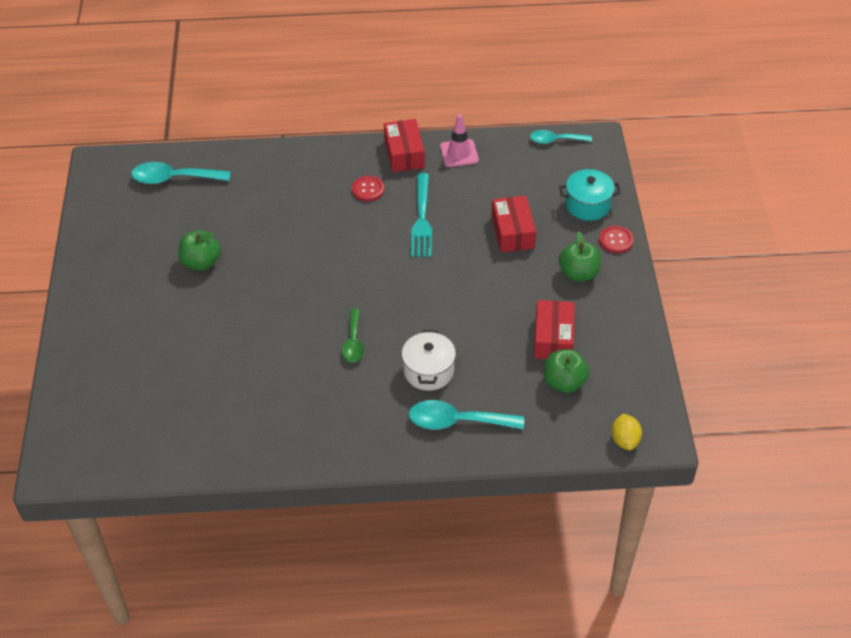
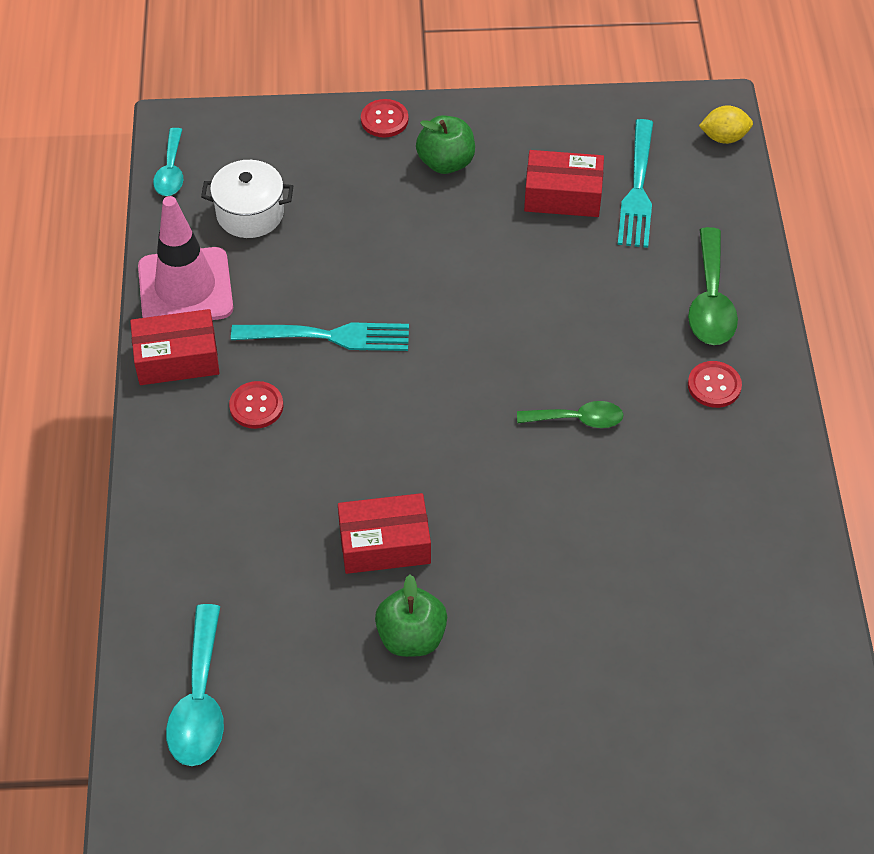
camera: 90 degrees left, 5 degrees up
(380, 419) = (714, 386): none -> red button
(428, 371) = (627, 330): white pot -> white pot (250, 213)
(456, 421) = (710, 301): turquoise spoon -> green spoon
(459, 153) = (185, 288): pink traffic cone -> pink traffic cone, size x1.61
(513, 232) = (362, 229): red box -> red box (384, 543)
(564, 382) = (637, 189): green apple -> turquoise fork
(587, 205) = (313, 144): turquoise pot -> none

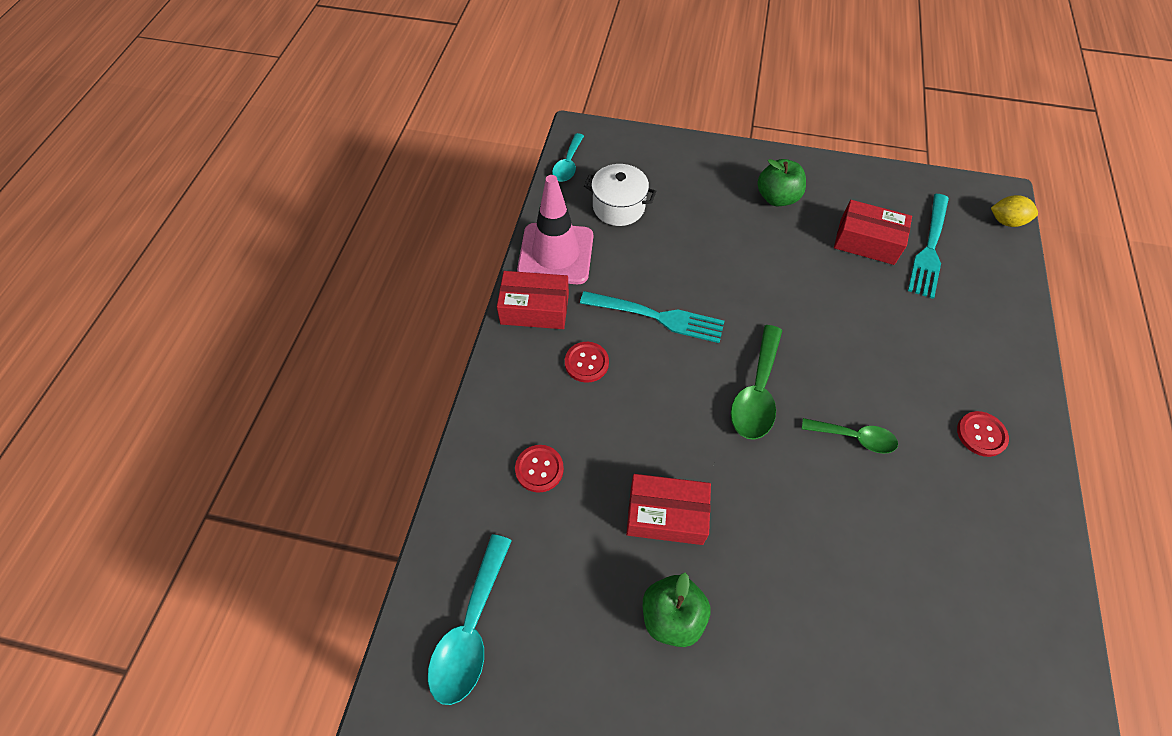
camera: 15 degrees right, 5 degrees up
(384, 120) = (735, 157): red button -> red button (539, 469)
(710, 301) = (984, 356): green spoon -> green spoon (756, 393)

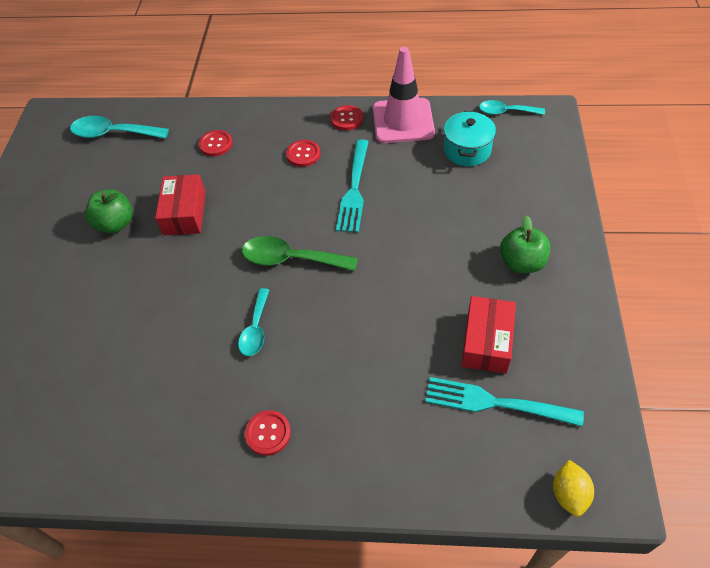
camera: 85 degrees right, 5 degrees down
(534, 309) = (346, 119): red box -> red button
(618, 207) = (467, 150): white pot -> turquoise pot
(855, 437) = (256, 329): green spoon -> turquoise spoon

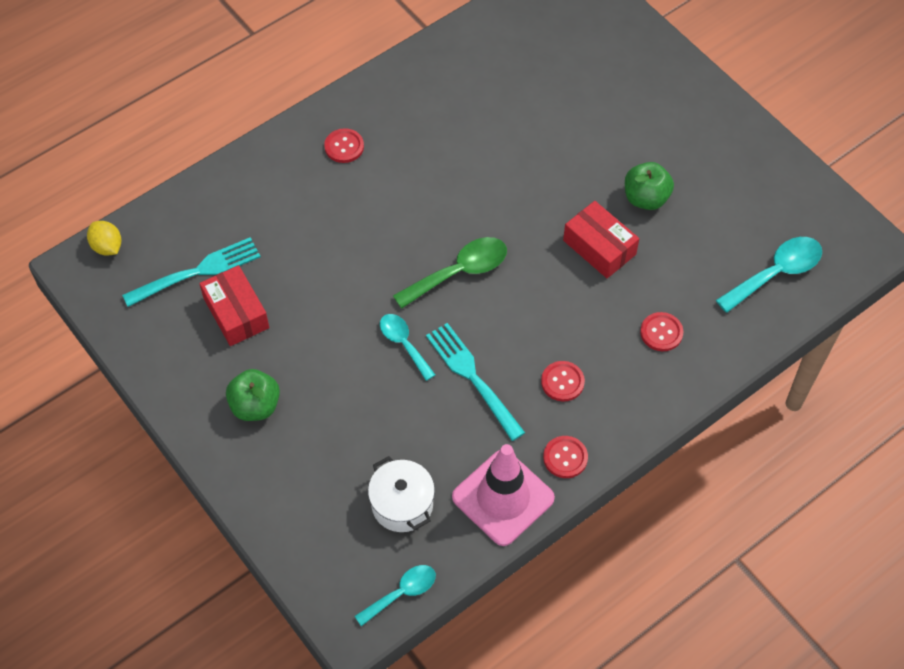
camera: 135 degrees right, 5 degrees up
(256, 329) = (427, 201): turquoise spoon -> turquoise spoon (403, 343)
(467, 150) = (402, 504): turquoise pot -> white pot

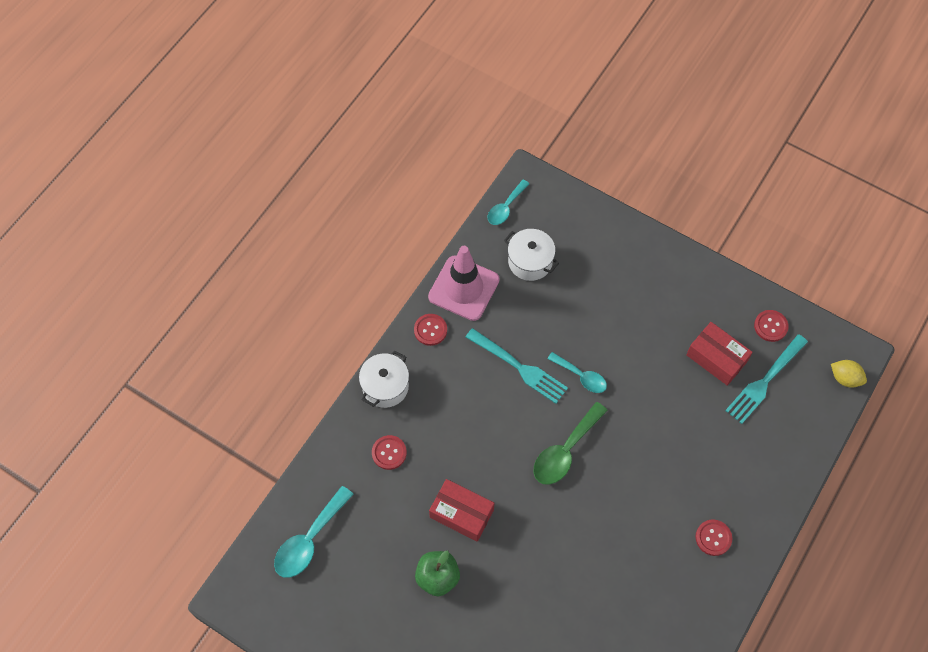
camera: 160 degrees right, 5 degrees up
(255, 406) = (663, 294): green apple -> none
(562, 382) = (452, 386): red button -> red button (770, 326)
(643, 407) = (385, 386): none -> white pot

